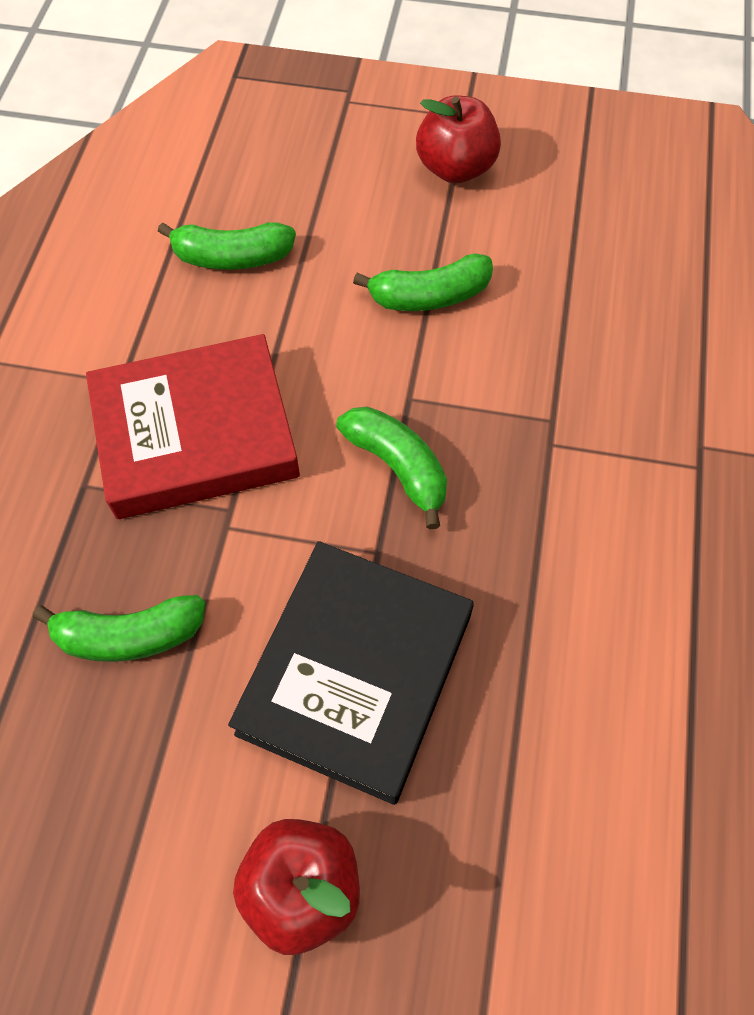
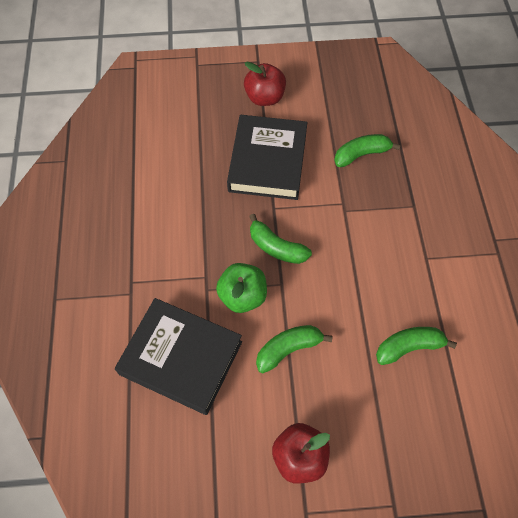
camera: 165 degrees right, 0 degrees up
(195, 435) = (376, 240): red book -> none
(487, 393) = (242, 296): none -> green apple
(614, 322) = (181, 358): none -> black book

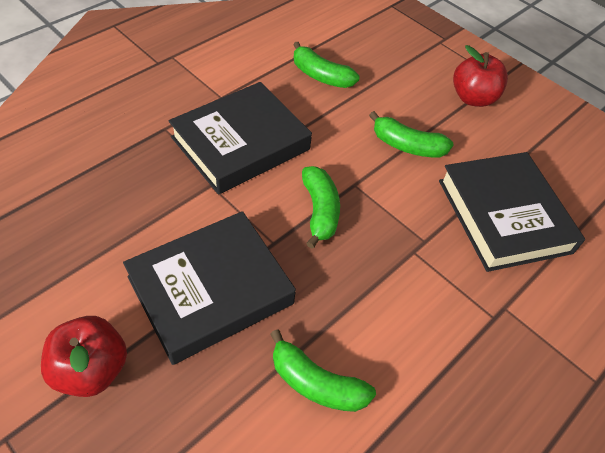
camera: 135 degrees left, 10 degrees down
(242, 296) = (398, 207): green apple -> none
(361, 154) = (123, 201): green banana -> green banana (316, 383)
(368, 241) = (241, 143): none -> black book

